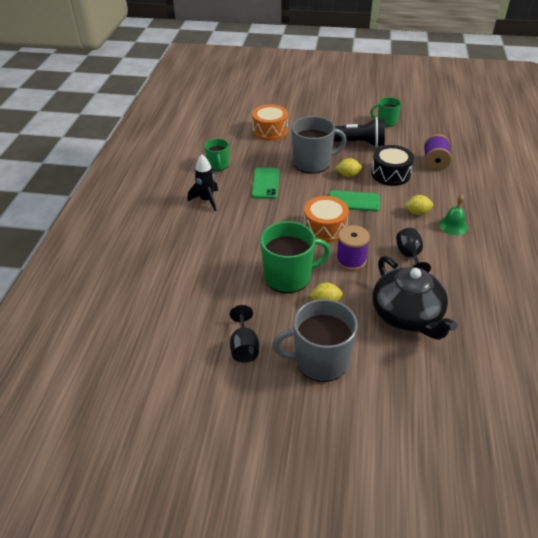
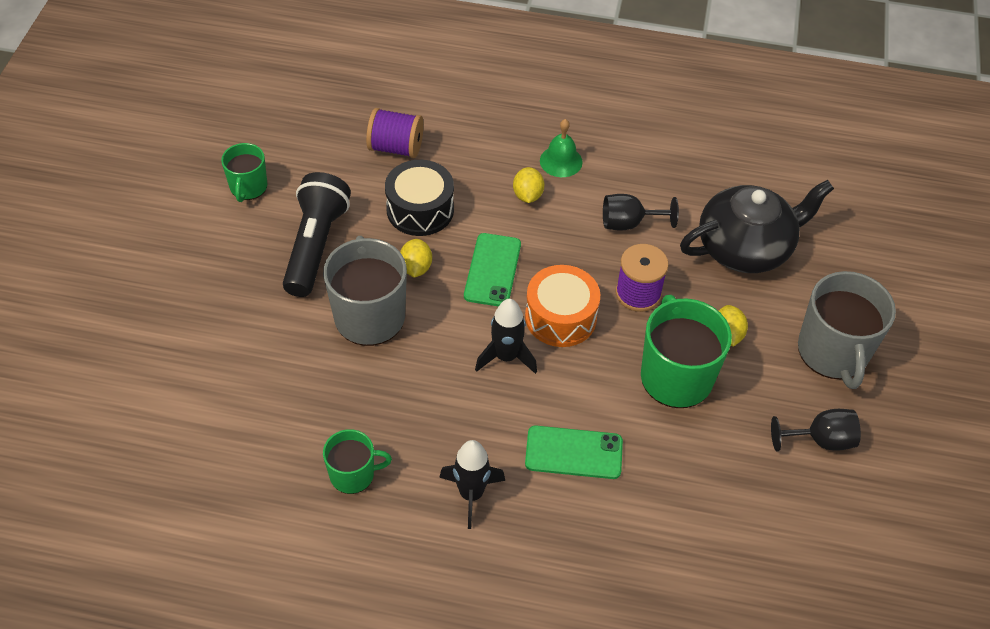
camera: 90 degrees left, 10 degrees up
(265, 183) = (426, 394): green phone -> green phone (573, 453)
(270, 130) = (238, 377): orange drum -> none
(293, 208) = (506, 357): none -> black rocket

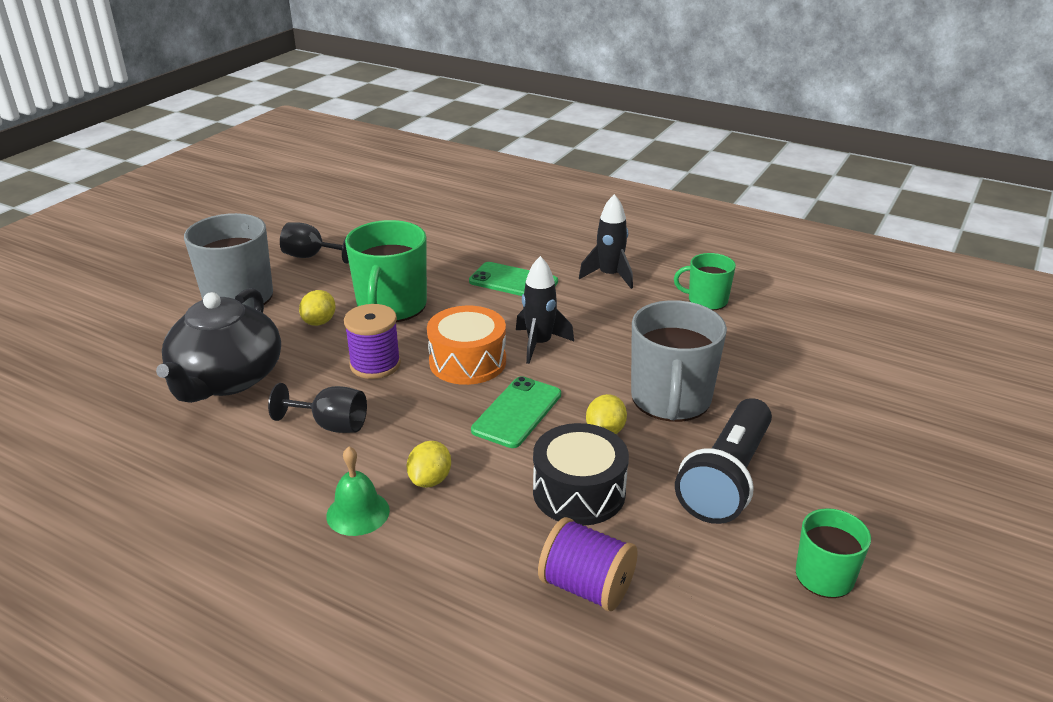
camera: 160 degrees left, 20 degrees down
(746, 247) = (227, 379): black teapot -> black teapot turned 75 degrees counterclockwise

